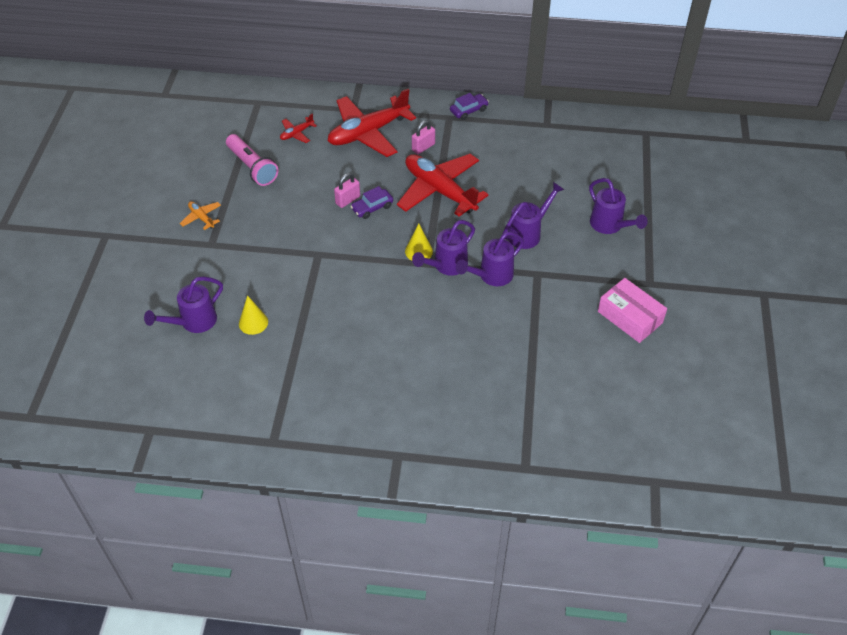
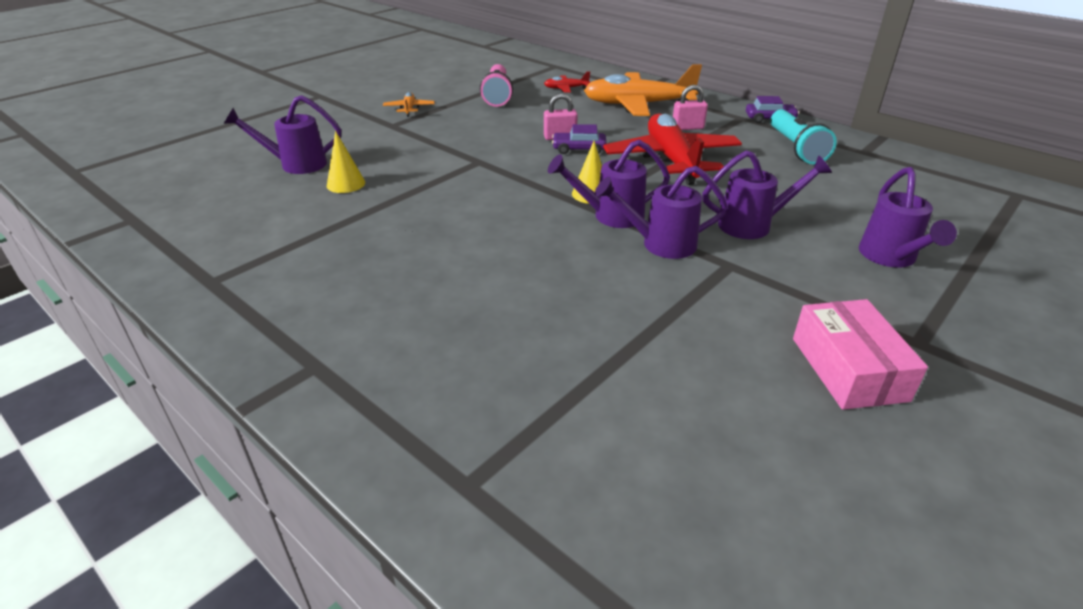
camera: 35 degrees right, 15 degrees down
(368, 133) = (638, 105): red plane -> orange plane
(505, 140) = (795, 148): none -> turquoise flashlight

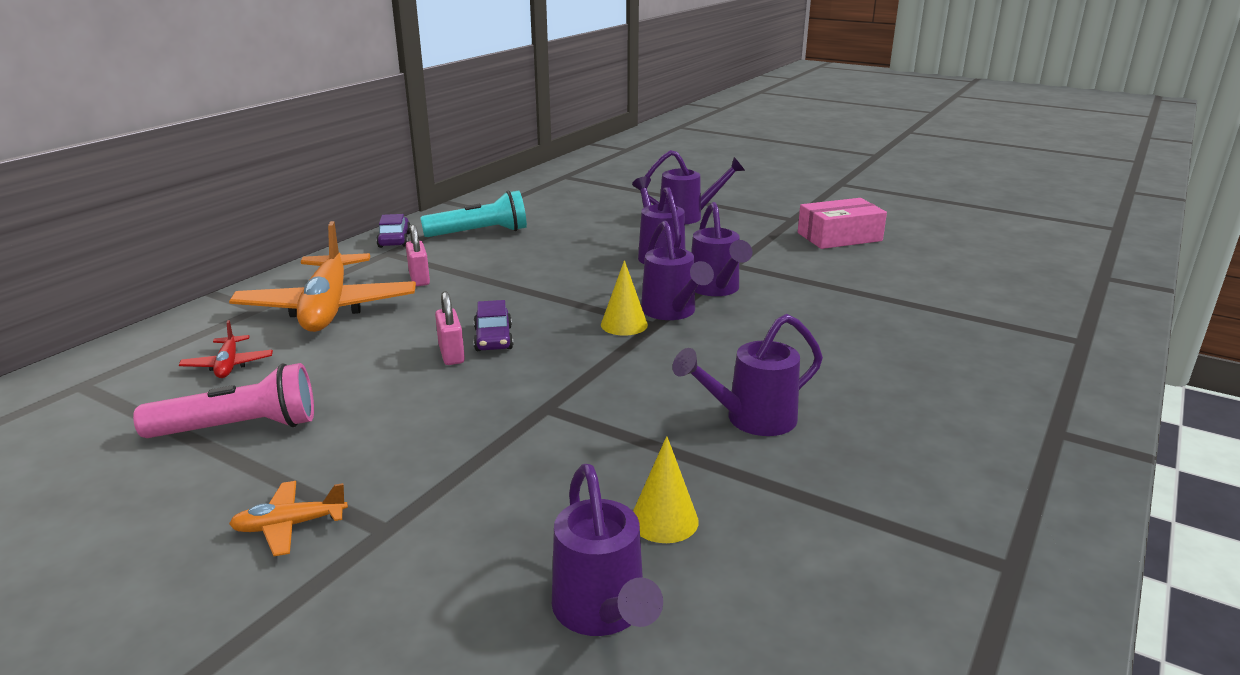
camera: 100 degrees left, 10 degrees down
(425, 224) = (751, 420): none -> purple watering can
(671, 160) = (519, 286): red plane -> none

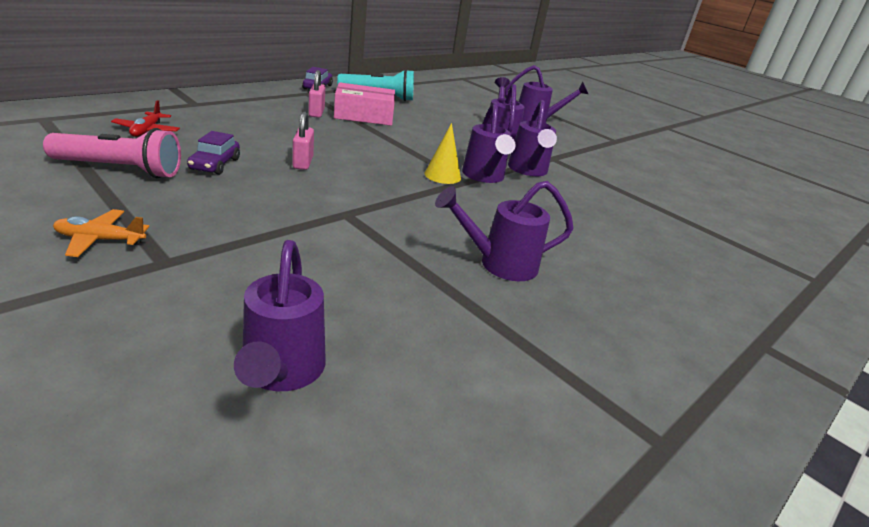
camera: 10 degrees right, 5 degrees up
(328, 308) = (241, 115): orange plane -> none
(493, 339) = (340, 161): purple car -> purple car (215, 164)
(664, 520) = (380, 317): yellow cone -> none
(839, 237) = (646, 160): pink box -> pink box (364, 116)

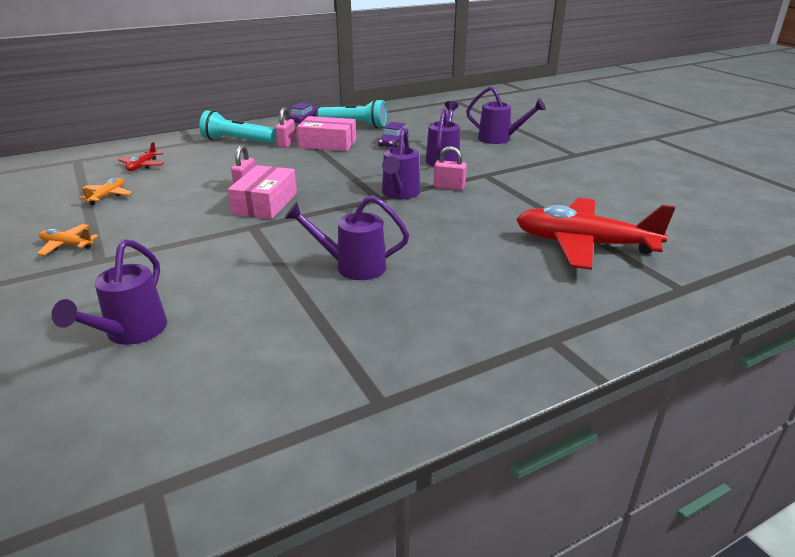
camera: 20 degrees right, 0 degrees up
(120, 169) = (107, 196): pink flashlight -> orange plane
(215, 164) = (176, 190): purple car -> purple car (393, 143)
(254, 106) = (237, 141): none -> turquoise flashlight
(341, 184) = (265, 203): none -> pink box
(442, 175) = (360, 194): yellow cone -> none
(528, 170) = (449, 187): purple watering can -> pink padlock
(700, 235) = (584, 244): none -> red plane

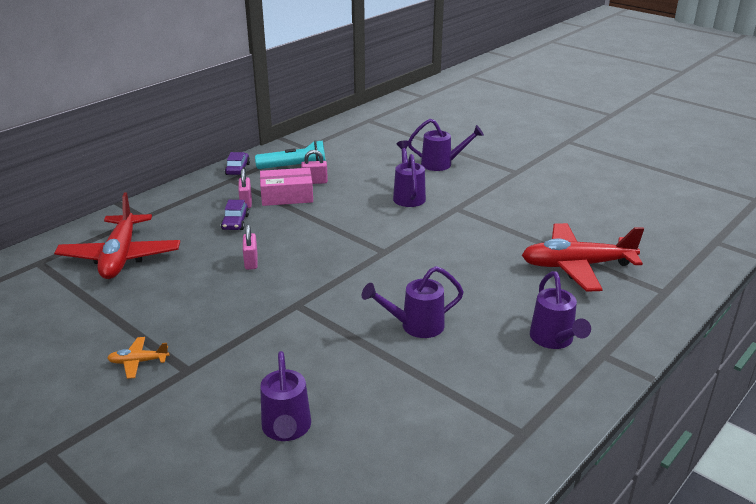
camera: 20 degrees left, 0 degrees up
(107, 196) = (121, 300): orange plane -> none
(142, 166) = (120, 257): red plane -> red plane, size x2.32
(237, 141) = (192, 208): turquoise flashlight -> none
(265, 203) = (286, 277): pink box -> none
(393, 143) = (349, 185): purple car -> purple car (235, 222)
(399, 194) = (398, 243): purple watering can -> purple watering can (554, 340)
(449, 187) = (435, 228): pink padlock -> pink padlock (314, 182)

